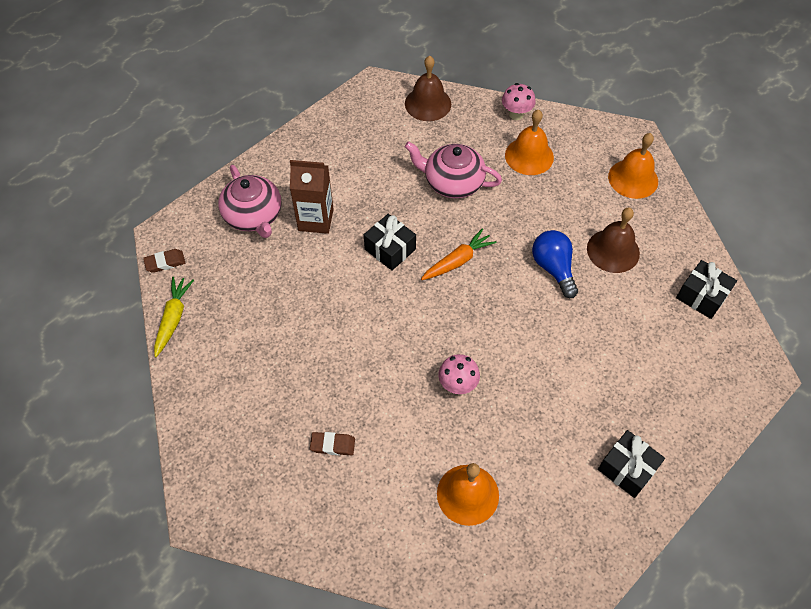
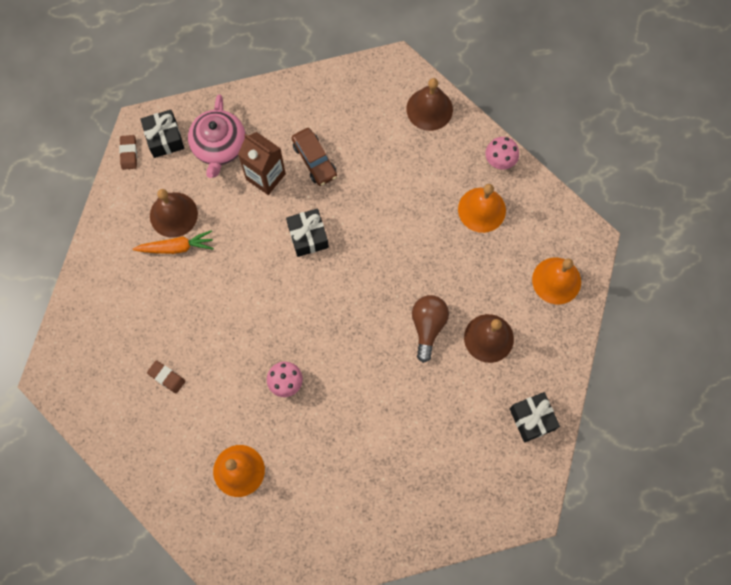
camera: 30 degrees right, 15 degrees up
(165, 262) = (129, 153): brown eraser -> brown eraser turned 75 degrees clockwise
(173, 318) = (110, 207): yellow carrot -> none
(245, 293) = (173, 214): none -> brown bell
(353, 186) = (314, 160): none -> brown car
(452, 182) = (399, 200): pink teapot -> none
(458, 261) = (355, 277): orange carrot -> orange carrot (176, 247)
(553, 268) = (428, 326): blue light bulb -> brown light bulb
(627, 469) = (367, 520): black gift -> black gift (164, 138)

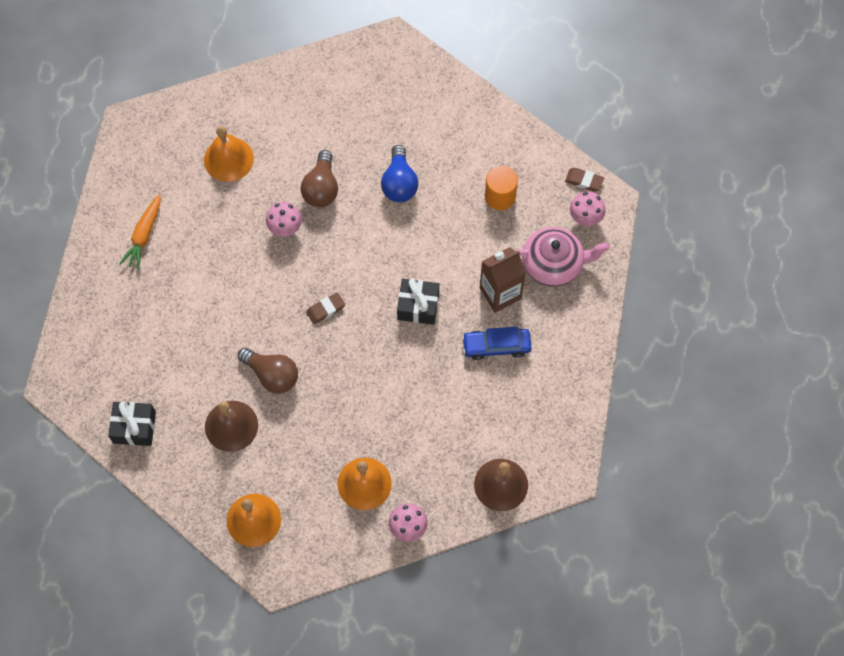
camera: 115 degrees right, 5 degrees down
(164, 138) = (585, 218): black gift -> pink mushroom
(166, 377) = (343, 133): brown eraser -> brown eraser (325, 309)
(173, 214) = (500, 196): brown bell -> orange cylinder
(176, 247) = (465, 187): orange carrot -> orange carrot (144, 235)
(197, 304) = (399, 183): none -> blue light bulb
(219, 146) = (553, 264): pink teapot -> pink teapot turned 150 degrees clockwise
(232, 370) = (321, 188): none -> brown light bulb
(314, 160) = (496, 346): brown car -> blue car

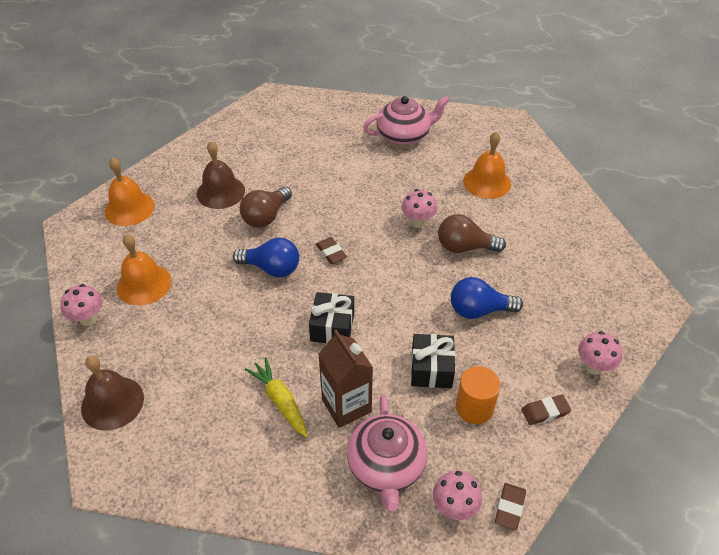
camera: 90 degrees right, 20 degrees down
(134, 427) = (229, 137): black gift -> black gift (431, 369)
(144, 235) = (404, 135): orange carrot -> pink teapot
(345, 364) = (271, 268): none -> blue light bulb
(459, 103) = (593, 367): none -> pink mushroom
(496, 346) = (280, 400): blue car -> yellow carrot
(502, 145) = (545, 411): none -> brown eraser

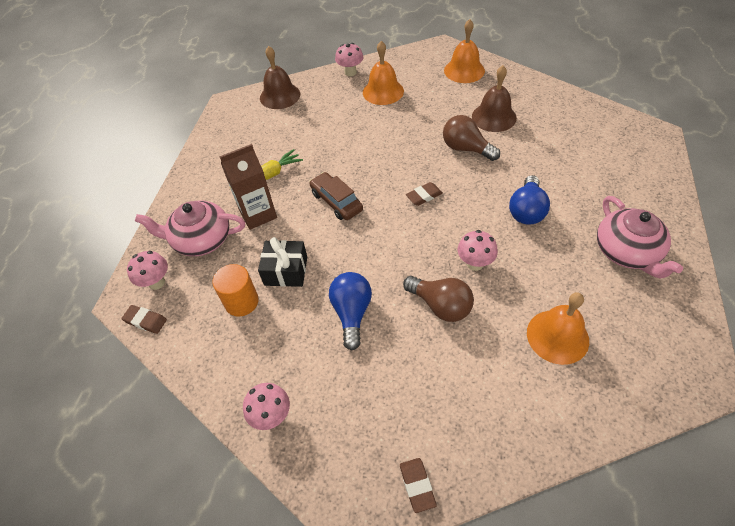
camera: 95 degrees right, 5 degrees up
(271, 268) = (402, 158): blue light bulb -> blue light bulb (526, 210)
(332, 327) = (336, 201): black gift -> brown car
(464, 247) = (440, 305): brown light bulb -> brown light bulb turned 120 degrees clockwise
(545, 411) = (227, 360): brown eraser -> brown eraser (417, 485)

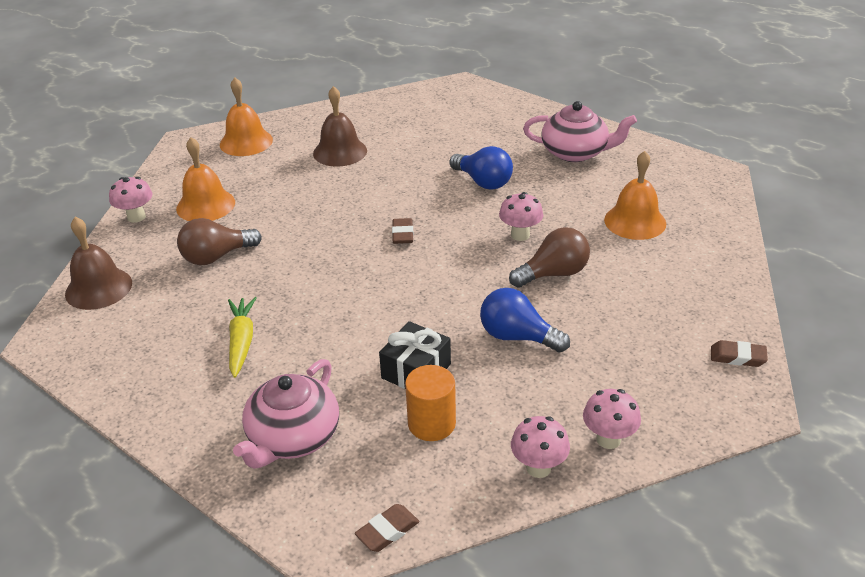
camera: 65 degrees left, 15 degrees down
(156, 282) = (328, 504): pink mushroom -> pink mushroom (538, 467)
(258, 214) = (300, 370): brown carton -> none
(336, 201) = (347, 298): brown car -> none
(466, 149) = (365, 184): brown light bulb -> brown light bulb (216, 257)

